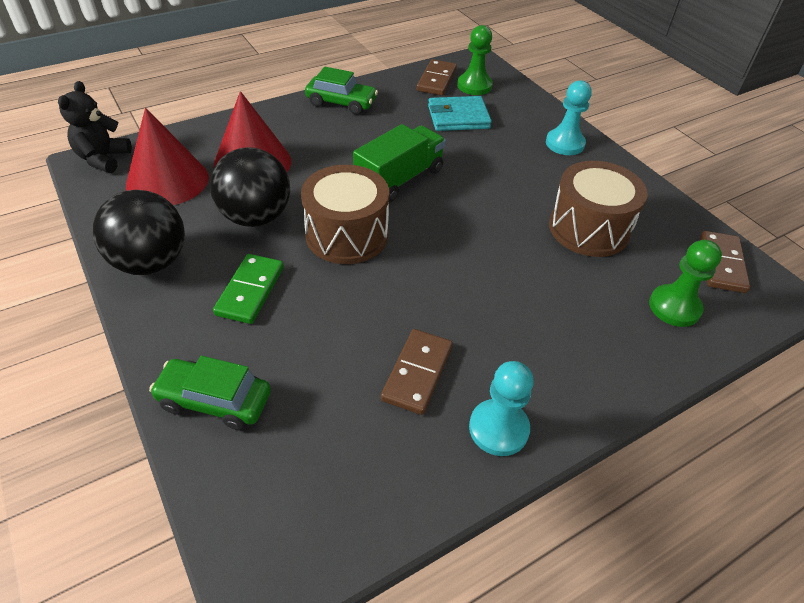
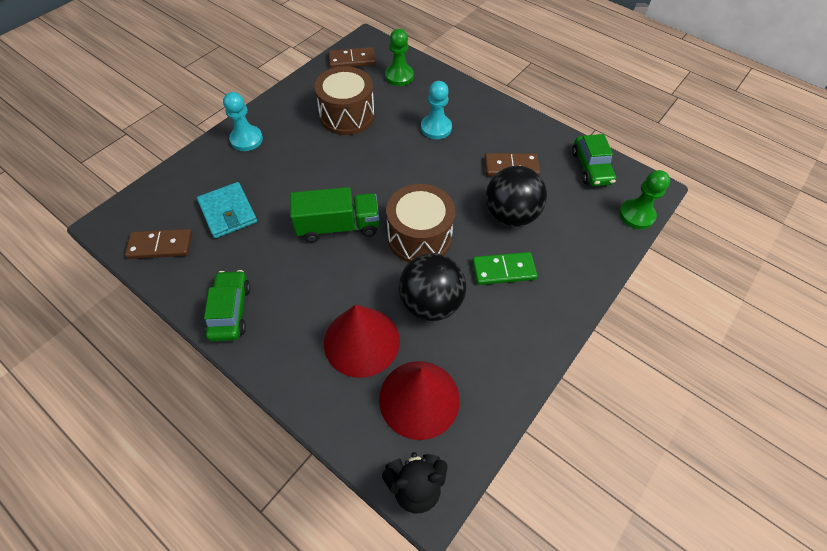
camera: 110 degrees left, 10 degrees up
(151, 262) = (516, 348): black ball -> black ball (510, 215)
(215, 401) = (589, 248): green car -> green car (591, 167)
(399, 179) = (338, 226): green truck -> green truck turned 150 degrees clockwise
(474, 86) = (165, 214): green pawn -> green pawn (636, 215)
(498, 429) = (522, 129): turquoise pawn -> turquoise pawn (436, 128)

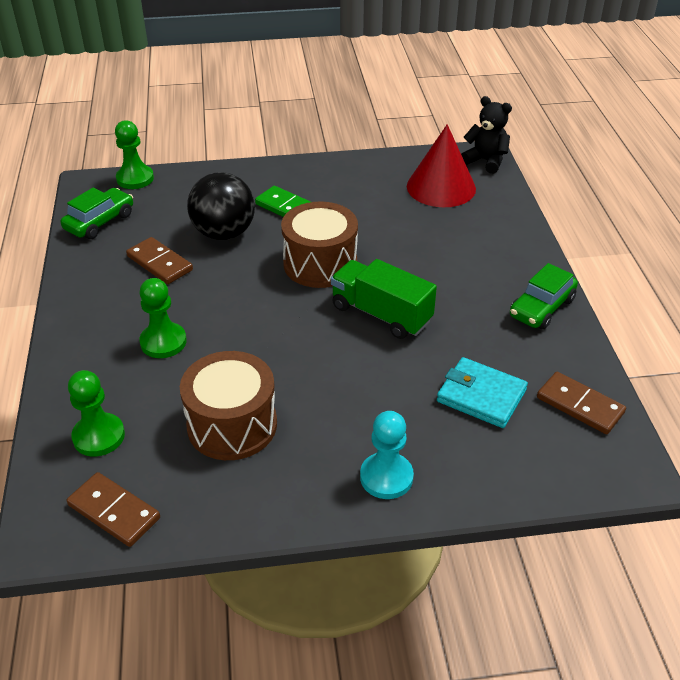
camera: 135 degrees left, 15 degrees down
(228, 212) = (481, 396): turquoise wallet -> turquoise wallet turned 75 degrees counterclockwise
(361, 341) = (448, 232): red cone -> none
(430, 303) = (369, 222): black ball -> none
(436, 128) = (163, 342): turquoise pawn -> green pawn

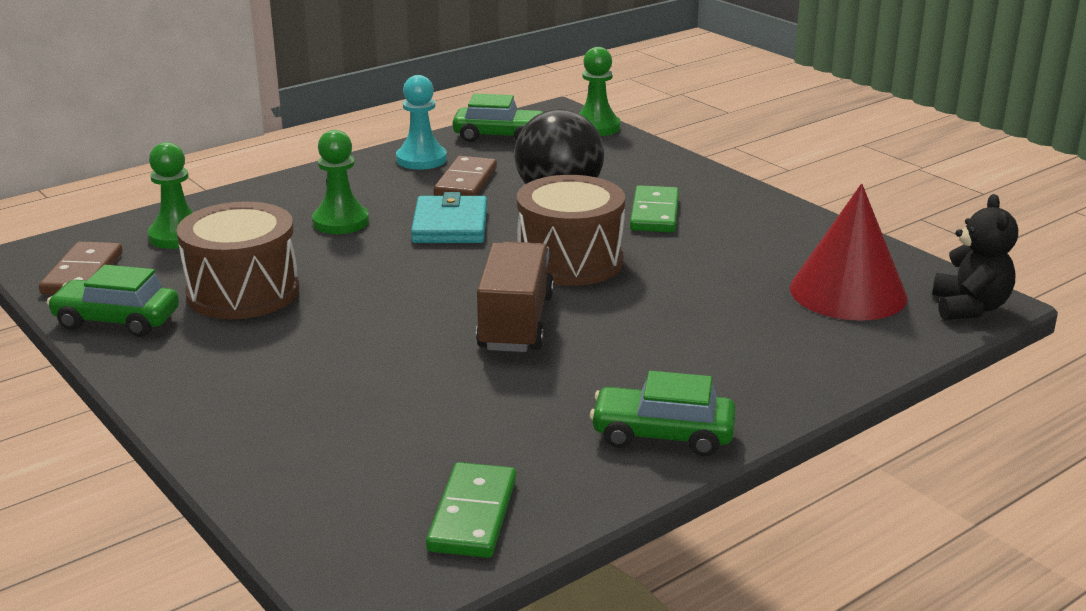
camera: 60 degrees right, 15 degrees down
(218, 508) = (117, 320): none -> green car
(381, 314) = (516, 323): green truck -> brown truck
(386, 477) = (224, 402): turquoise pawn -> turquoise pawn (421, 159)
(481, 396) = (422, 430): turquoise wallet -> turquoise wallet (450, 225)
(579, 405) = (472, 515): brown domino -> green domino

